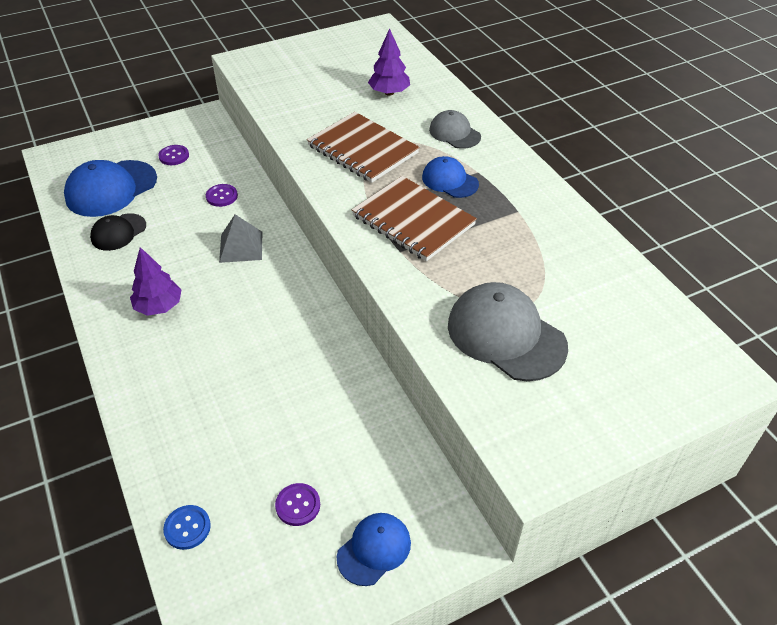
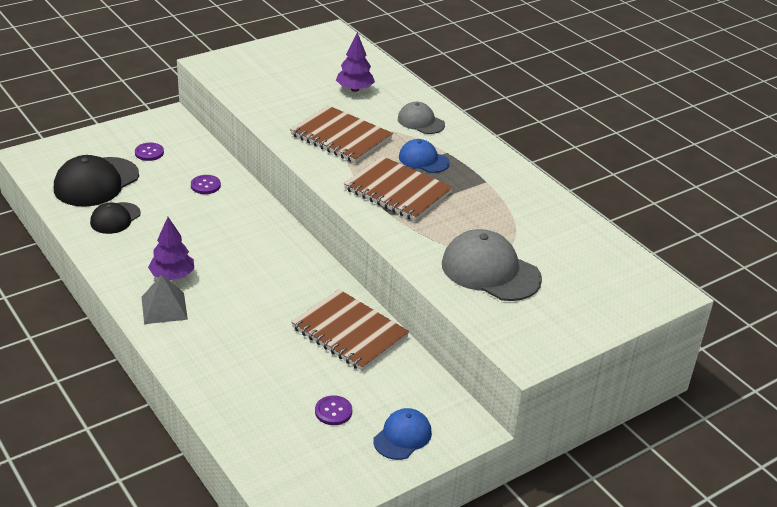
camera: 10 degrees left, 10 degrees down
(111, 189) = (96, 182): blue cap -> black cap
(187, 528) = (244, 432): blue button -> none
(241, 246) = (235, 226): grey pyramid -> grey pyramid (164, 308)
(338, 392) = (349, 332): none -> brown notebook

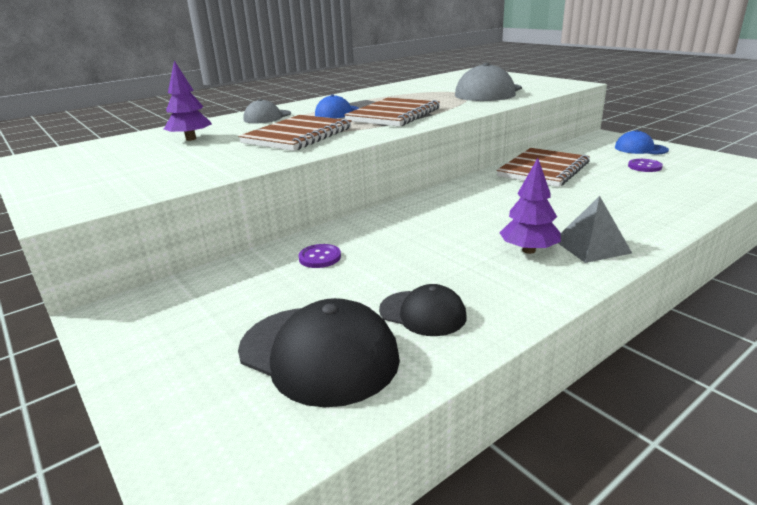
camera: 90 degrees left, 10 degrees down
(149, 153) = (223, 315): purple button -> none

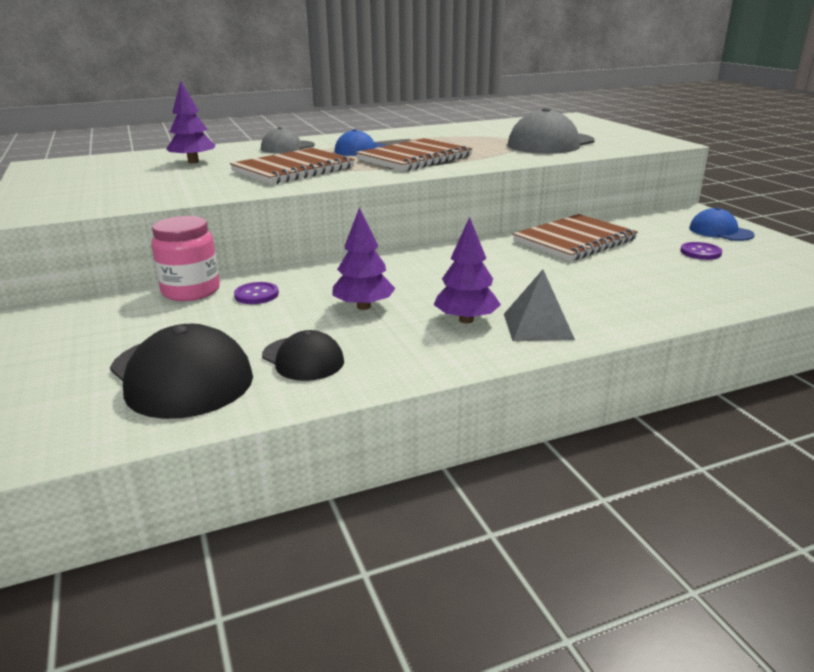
camera: 15 degrees right, 0 degrees up
(251, 264) = (191, 291): none -> pink jar
(429, 253) = (363, 306): none -> purple tree

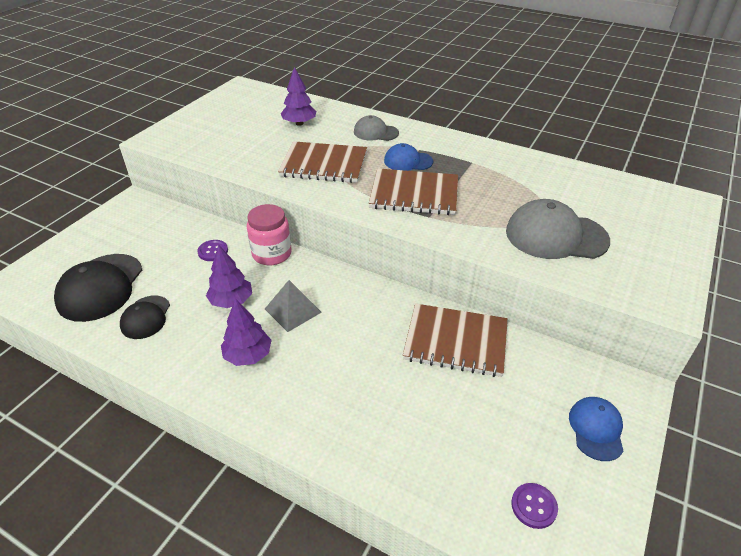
camera: 50 degrees right, 15 degrees up
(191, 291) = (198, 226): pink jar -> pink jar (272, 254)
(537, 326) = (265, 395): grey pyramid -> grey pyramid (293, 310)
(700, 252) = (516, 434): purple button -> purple button (534, 506)

